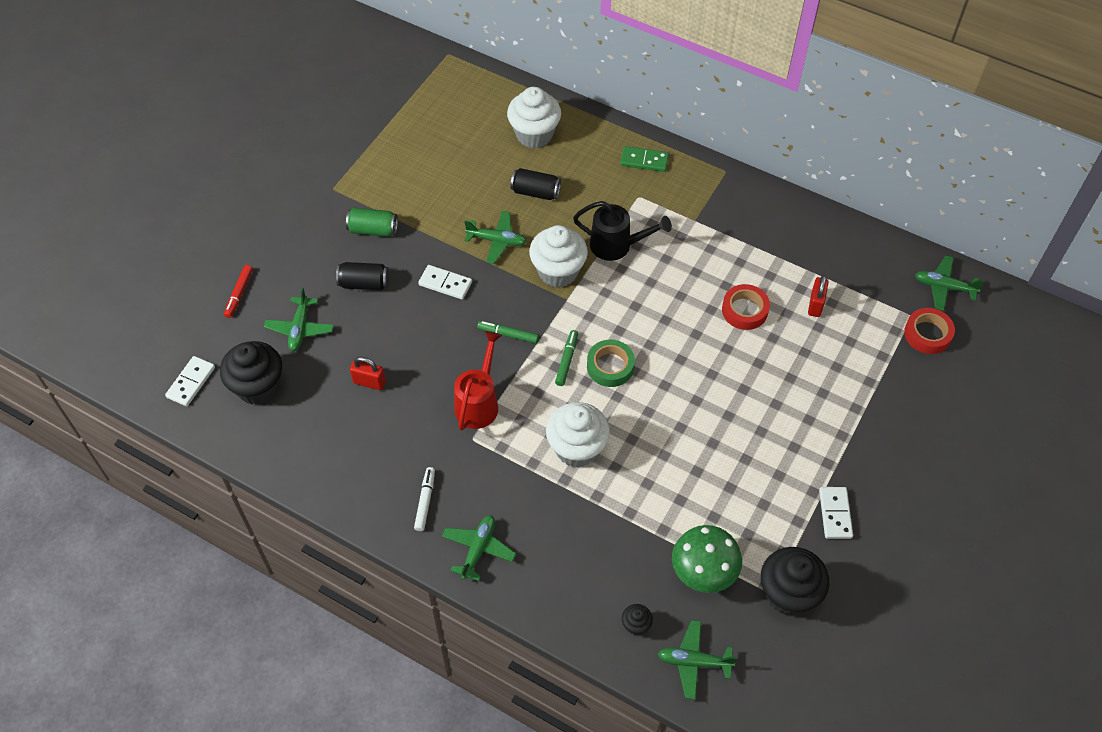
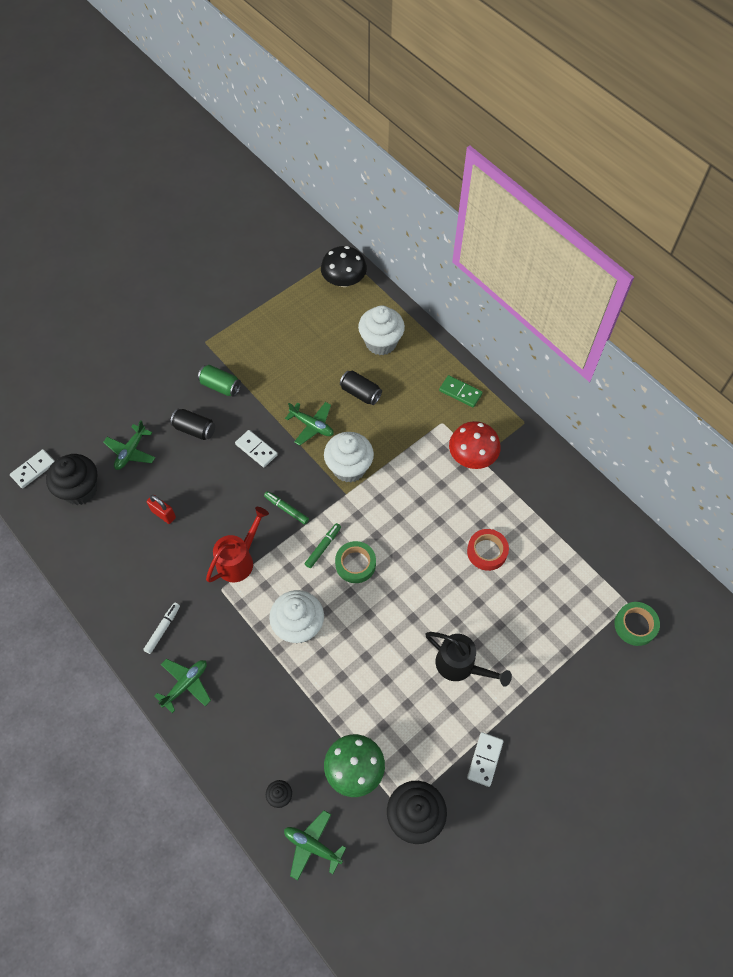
camera: 20 degrees right, 5 degrees up
(239, 294) = (99, 408): red marker -> none
(463, 82) = (344, 280): none -> black mushroom
(617, 245) = (406, 460): black watering can -> black watering can (460, 666)
(686, 221) = (472, 456): none -> red mushroom
(815, 305) = (549, 566): red padlock -> none
(927, 334) = (635, 625): red tape -> green tape
(944, 287) = (668, 587): green plane -> none

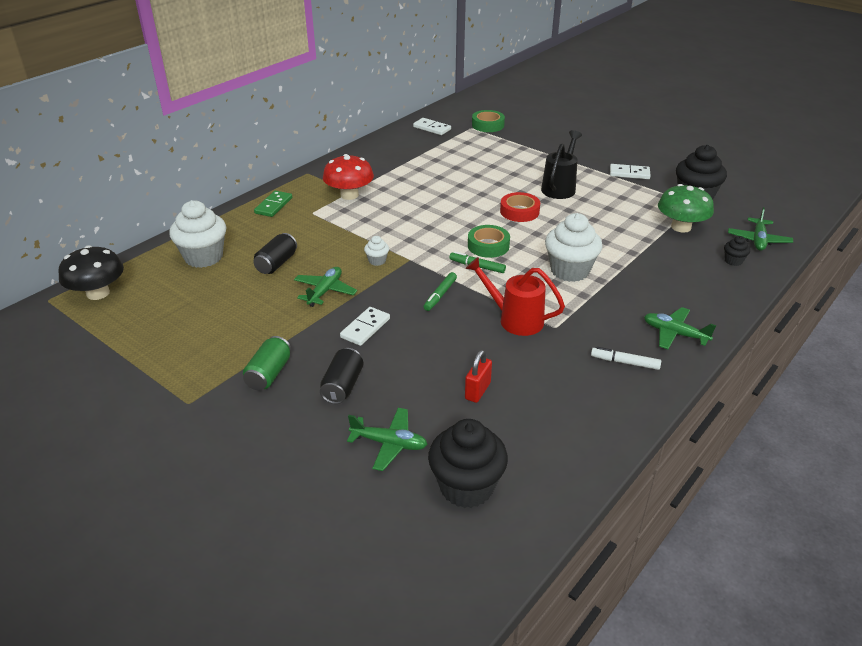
camera: 100 degrees left, 25 degrees down
(33, 469) = (446, 559): white domino -> white domino (432, 128)
(349, 468) = (377, 261): white cupcake -> white cupcake, size x0.46
(487, 551) = (448, 182): red tape -> red tape (519, 211)

